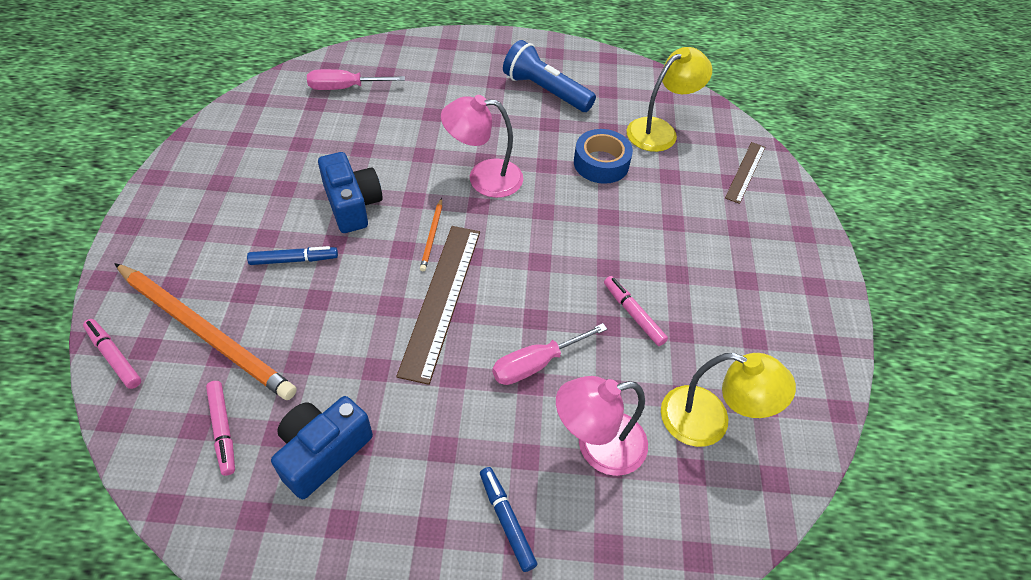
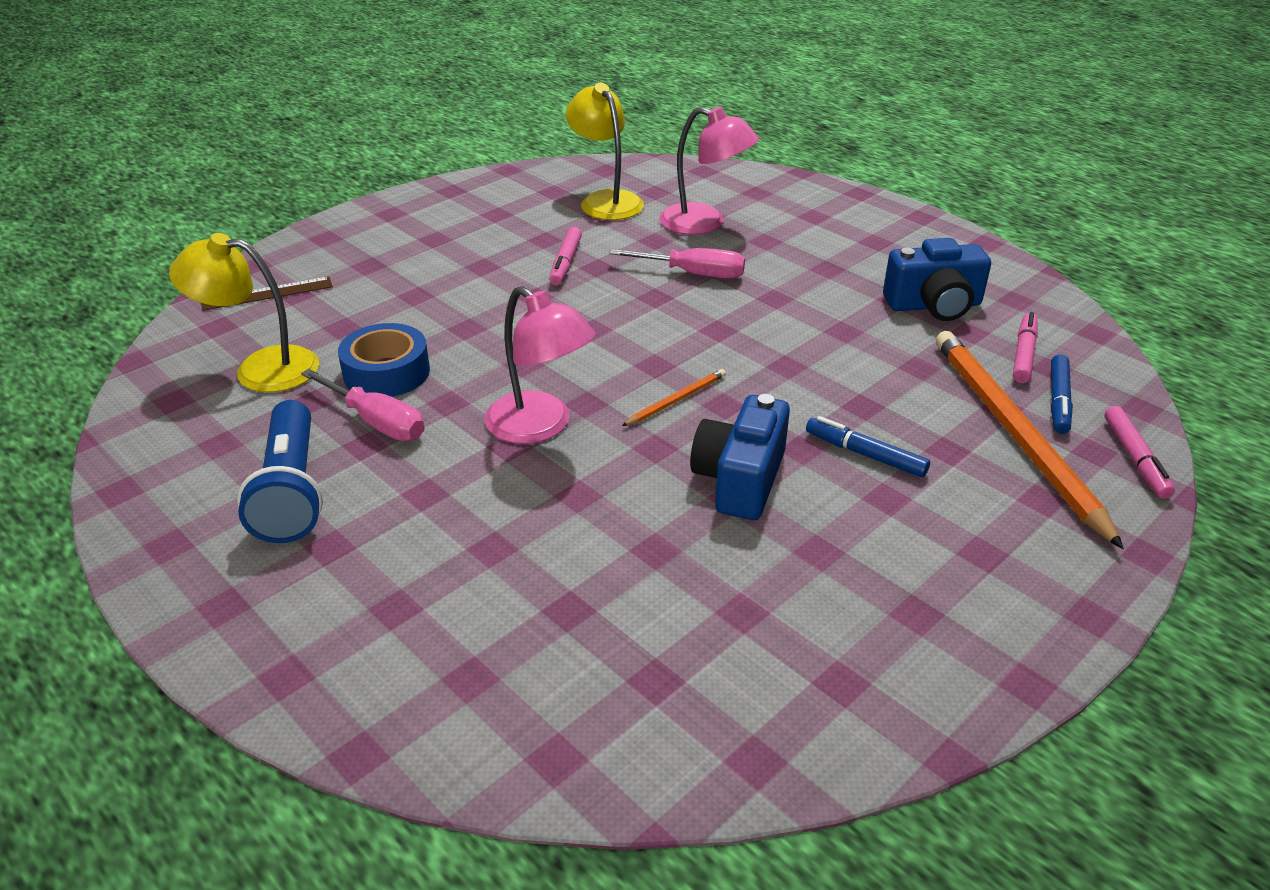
camera: 135 degrees left, 15 degrees down
(345, 88) = (573, 684): pink screwdriver -> pink screwdriver (376, 422)
(441, 299) = (728, 346): brown ruler -> none
(506, 520) = (814, 224): blue marker -> blue marker (1058, 401)

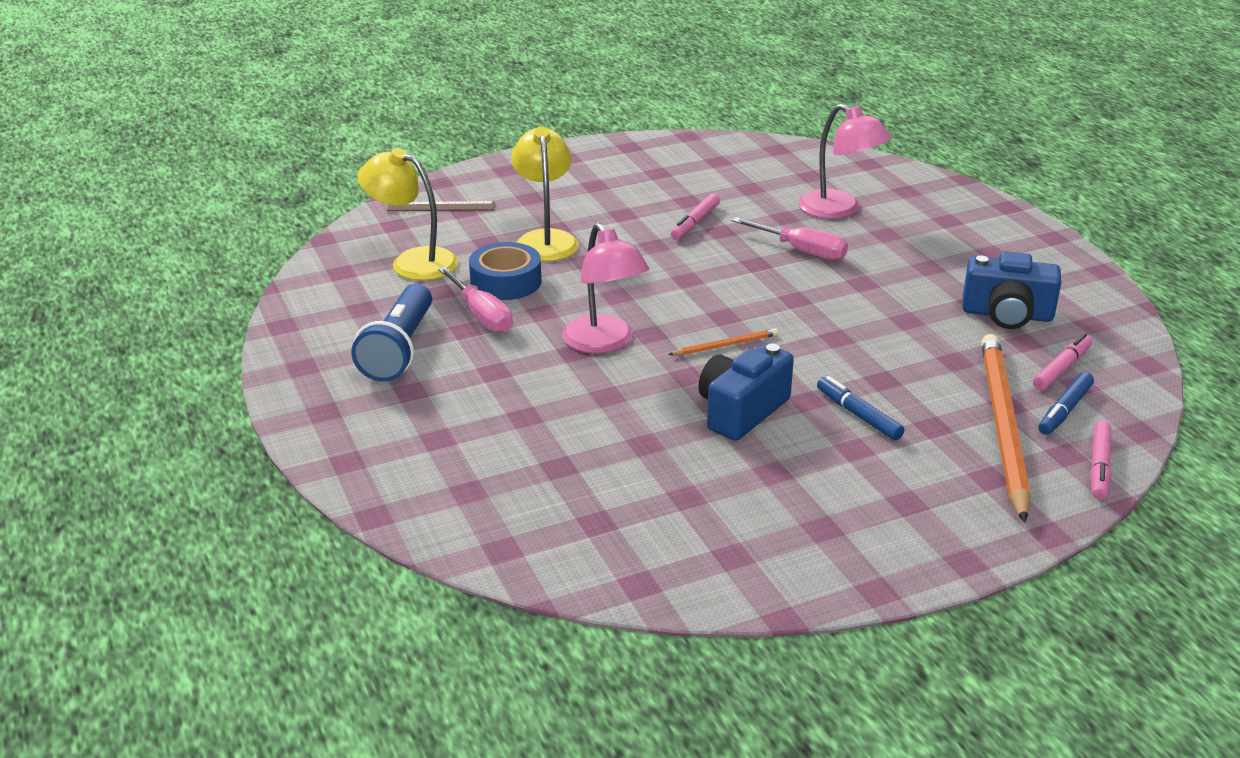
camera: 20 degrees right, 5 degrees down
(606, 200) = (760, 176): yellow lamp -> yellow lamp (545, 239)

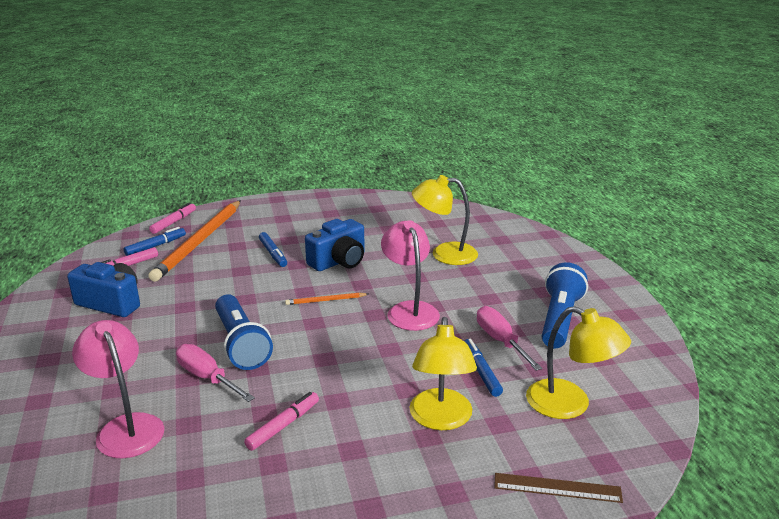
camera: 170 degrees left, 5 degrees down
(506, 282) = (481, 372): blue tape -> blue marker
(570, 445) = (444, 254): none -> yellow lamp
(794, 284) = (240, 344): none -> blue flashlight

